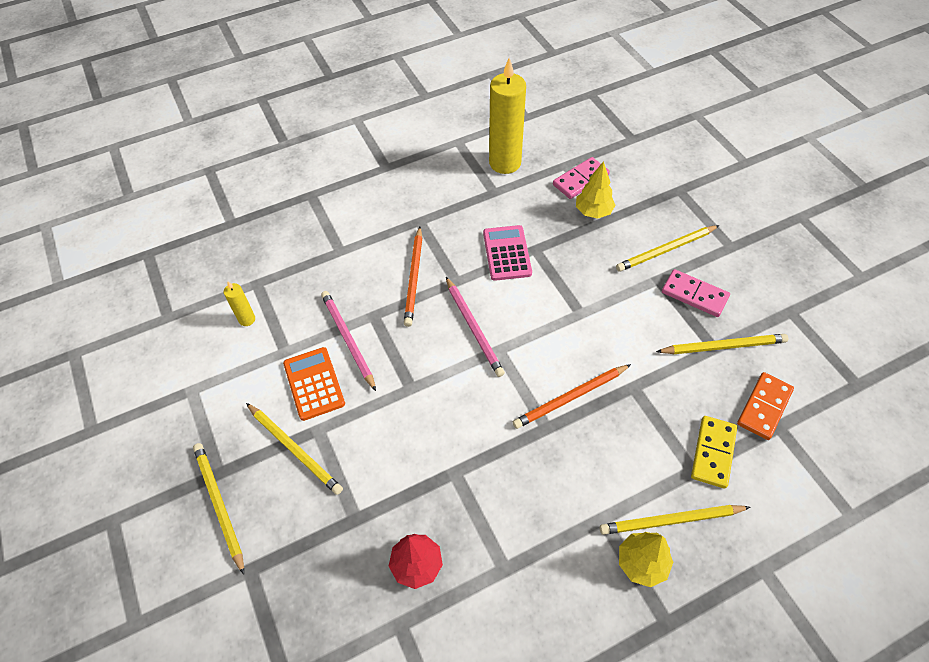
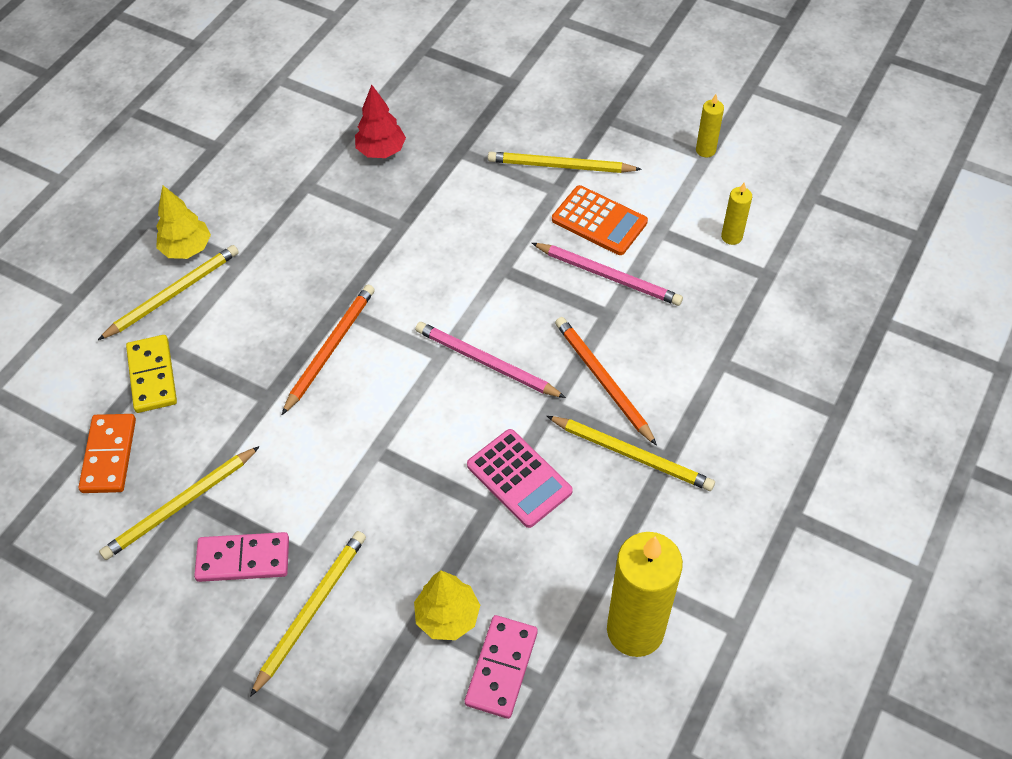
camera: 145 degrees right, 0 degrees up
(186, 394) = (705, 150): none -> yellow candle
(219, 505) = (580, 102): yellow pencil -> yellow pencil (632, 454)

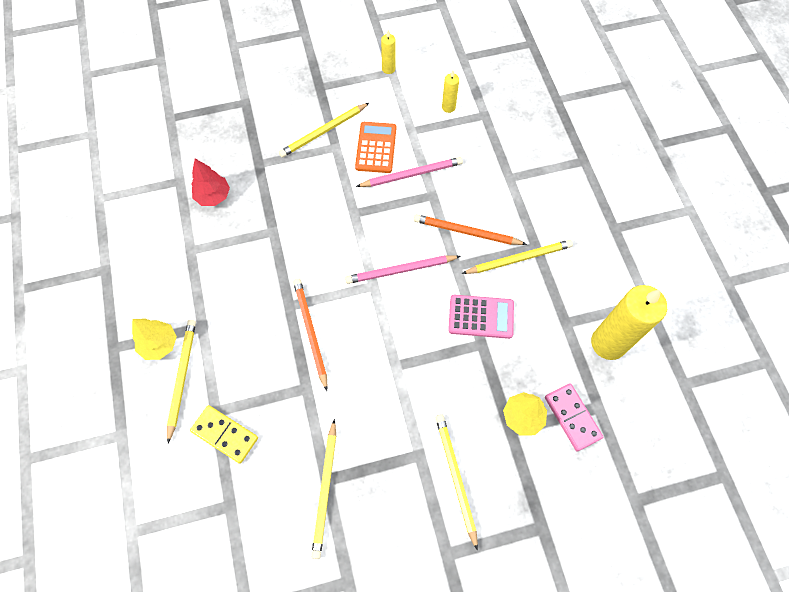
camera: 45 degrees left, 10 degrees up
(109, 455) = (252, 501): orange domino -> none
(243, 559) = (392, 485): pink domino -> none
(599, 221) = (376, 148): orange calculator -> orange calculator turned 75 degrees counterclockwise

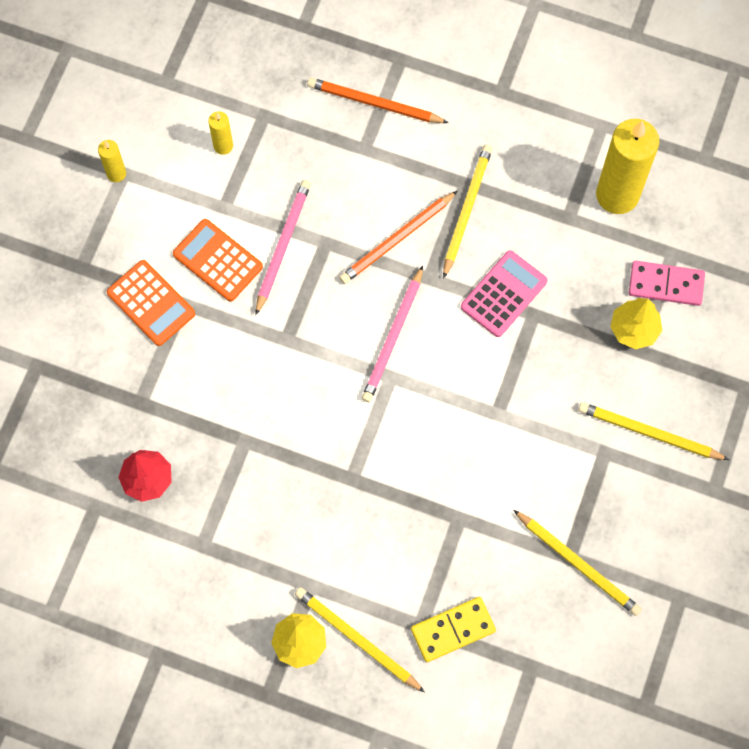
camera: 55 degrees left, 5 degrees up
(310, 332) = (398, 475): orange pencil -> orange pencil (374, 103)
(323, 132) = (151, 303): yellow pencil -> orange calculator

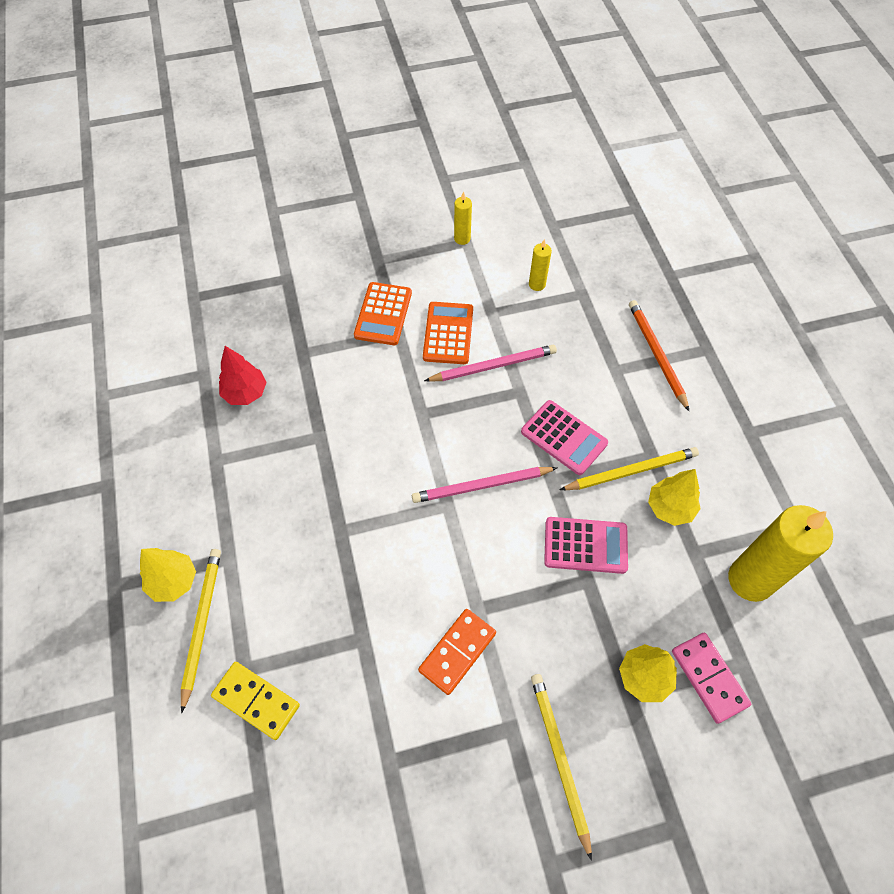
camera: 55 degrees right, 10 degrees down
(397, 239) = (564, 438): orange pencil -> pink calculator
(519, 206) = (670, 508): none -> yellow tree
(520, 452) = (457, 652): none -> orange domino
(578, 564) = (388, 776): yellow pencil -> none

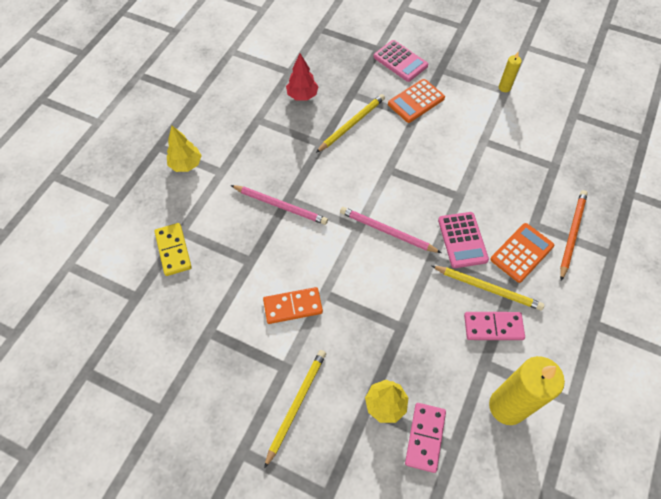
camera: 40 degrees right, 0 degrees up
(201, 625) = (180, 195): yellow pencil -> yellow pencil (351, 124)
(448, 333) = (445, 136): orange calculator -> orange calculator (521, 253)
(493, 366) = (456, 171): pink pencil -> pink pencil (280, 206)
(537, 284) = (529, 142): yellow candle -> none
(585, 545) = (418, 308): pink calculator -> pink calculator (400, 61)
(670, 508) = (493, 327): yellow tree -> pink domino

